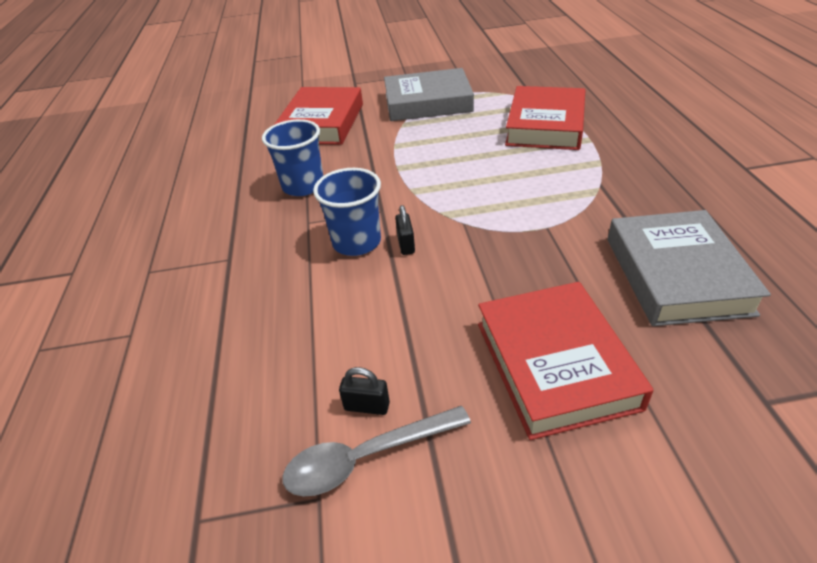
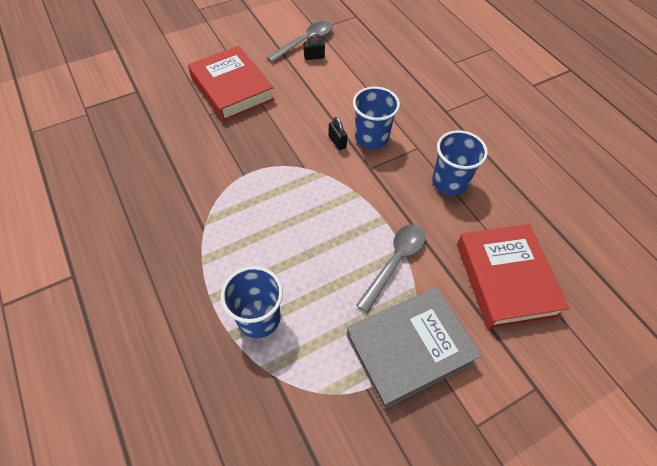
camera: 155 degrees right, 15 degrees up
(407, 141) = (395, 262): none -> grey spoon
(545, 125) = (258, 318): red book -> blue cup
(676, 275) = (161, 151): grey book -> none

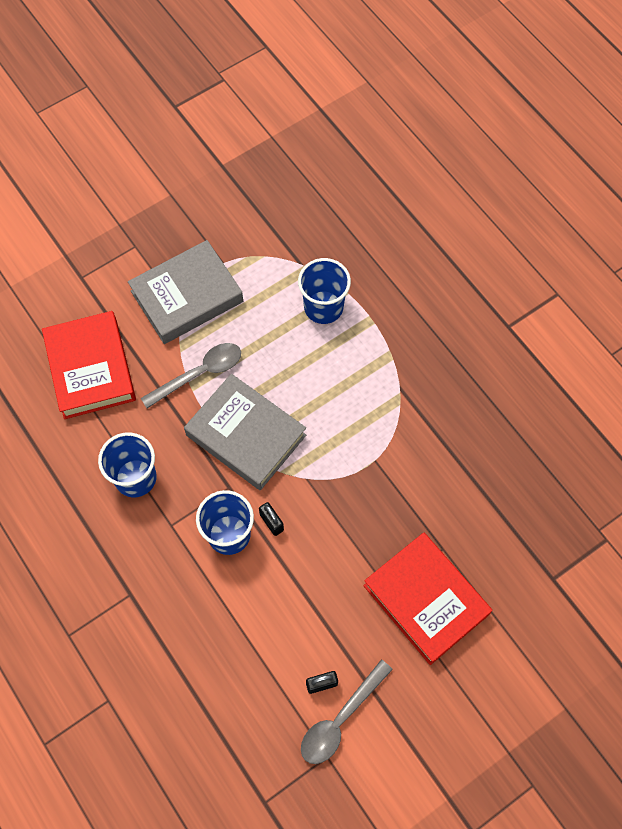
camera: 175 degrees right, 10 degrees up
(353, 204) = (246, 435): none -> grey book
(395, 262) = (199, 374): grey spoon -> grey spoon turned 150 degrees counterclockwise

